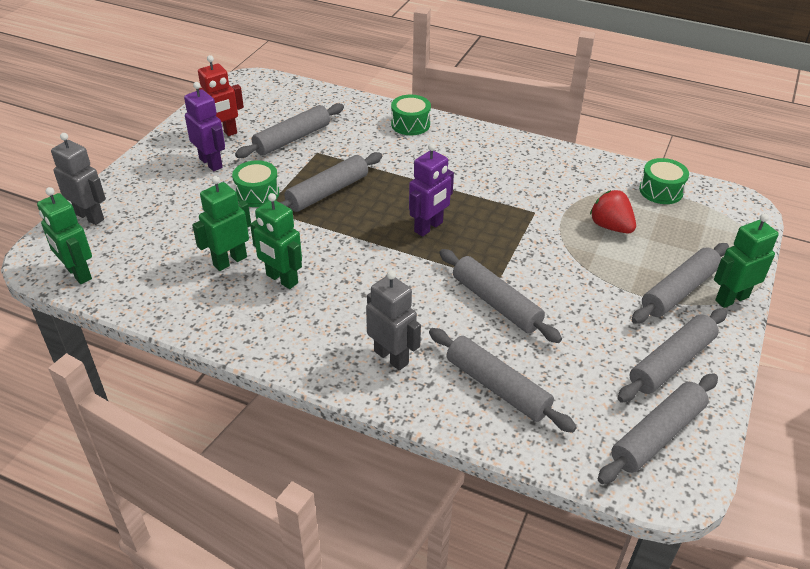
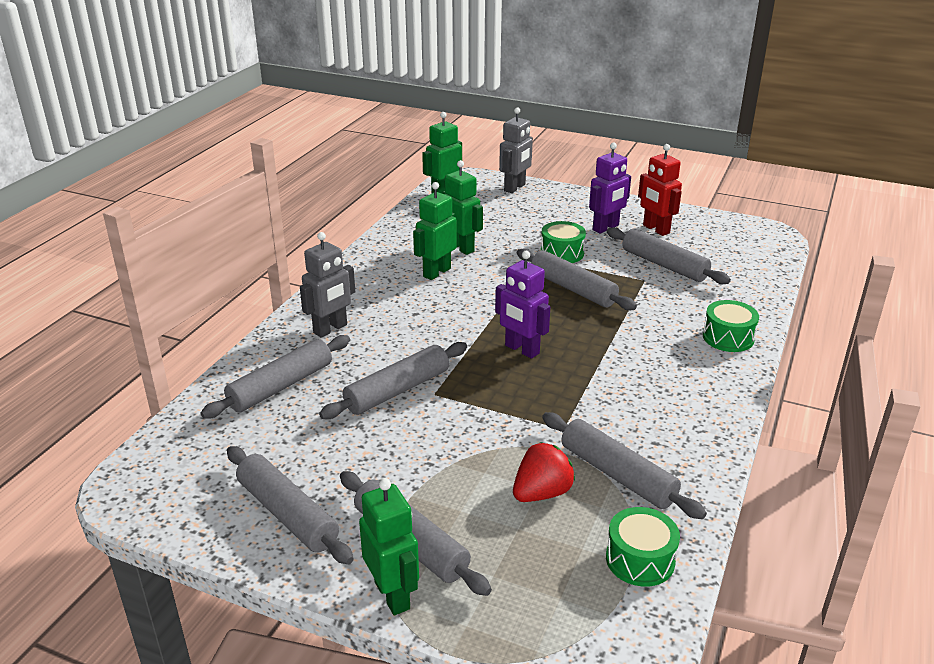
camera: 90 degrees right, 10 degrees down
(657, 435) = (190, 486): grey rolling pin -> grey rolling pin (617, 475)

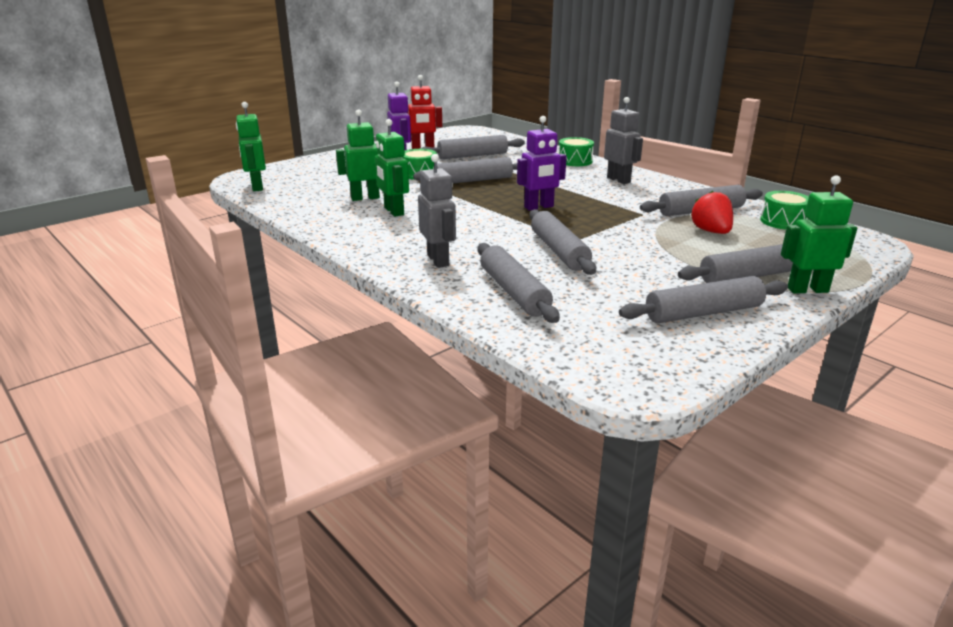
camera: 65 degrees left, 5 degrees down
(515, 188) = (293, 167): grey robot -> grey robot (618, 180)

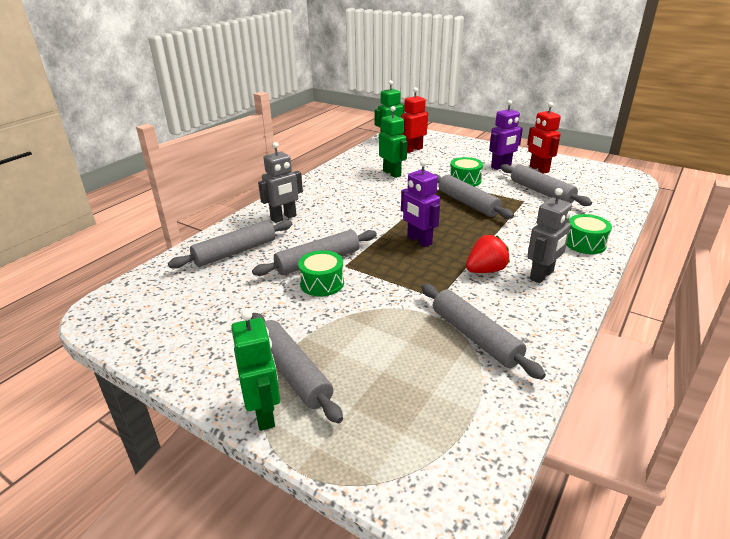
camera: 75 degrees right, 5 degrees up
(305, 181) = (413, 149): none -> red robot
(393, 211) = (370, 187): green robot -> none
(703, 313) = (206, 341): grey rolling pin -> none
(711, 231) = (409, 345): red strawberry -> red strawberry (485, 270)
(783, 221) = (481, 408): green drum -> green drum (322, 283)

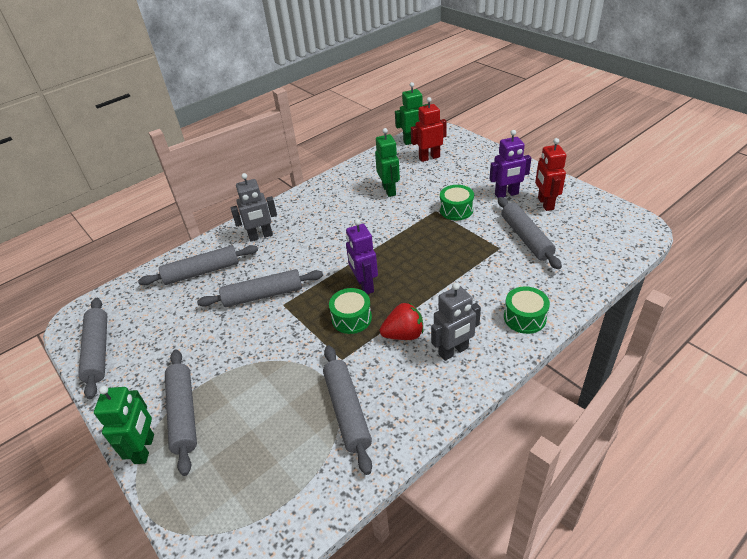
camera: 20 degrees right, 10 degrees up
(322, 283) = (253, 322): green drum -> green drum (351, 318)
(468, 203) = (439, 243): grey rolling pin -> grey rolling pin (98, 351)

